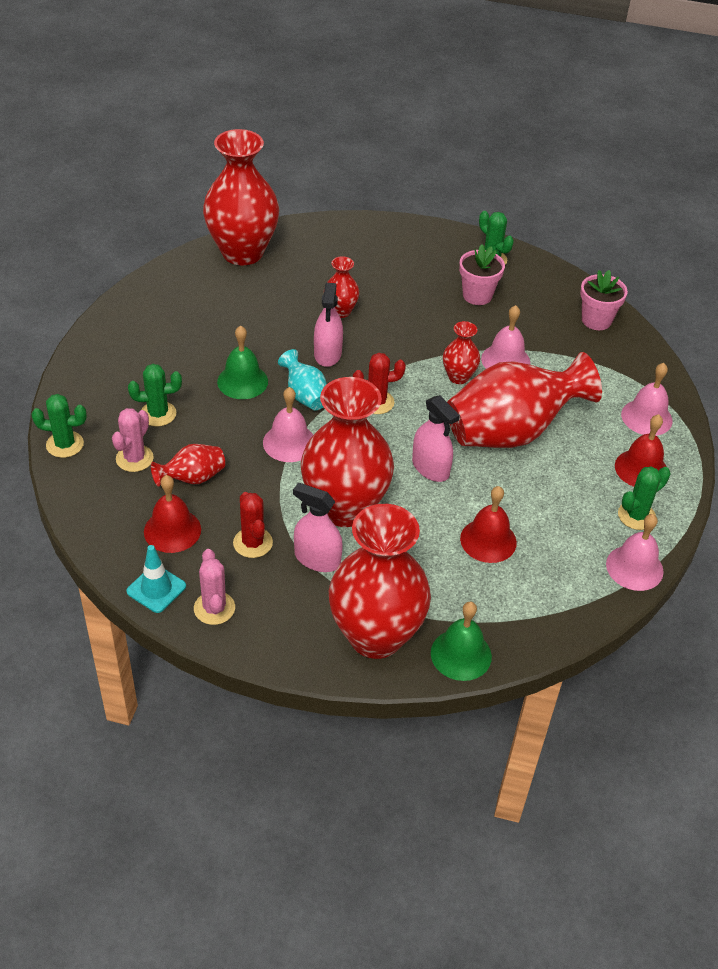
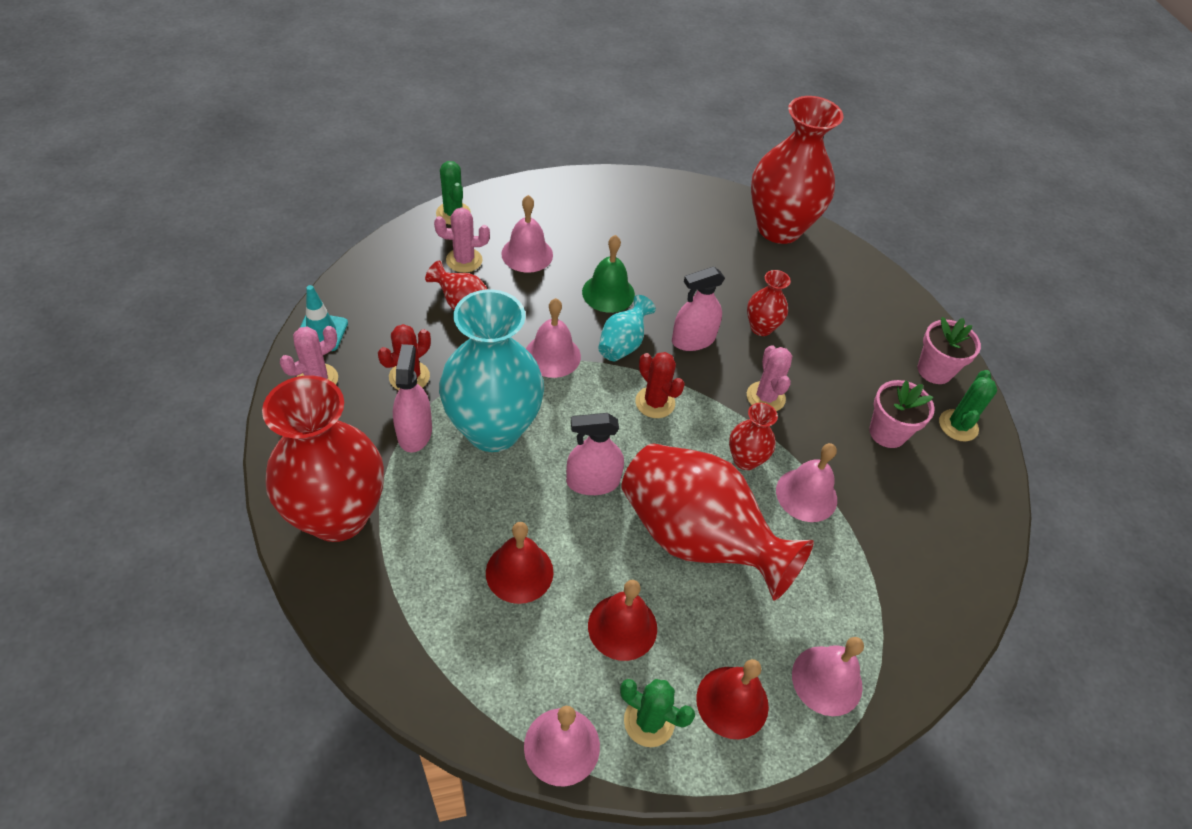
camera: 60 degrees right, 5 degrees up
(158, 414) = (527, 254): green cactus -> pink bell
(172, 530) = (394, 316): red bell -> red bell (622, 627)
(345, 508) = (493, 429): red vase -> turquoise vase
(409, 340) = (765, 397): none -> pink cactus
(430, 468) = (592, 482): pink spray bottle -> pink spray bottle turned 60 degrees clockwise
(461, 654) = (345, 601): green bell -> none
(596, 320) = (952, 566): pink flower pot -> pink flower pot (934, 370)

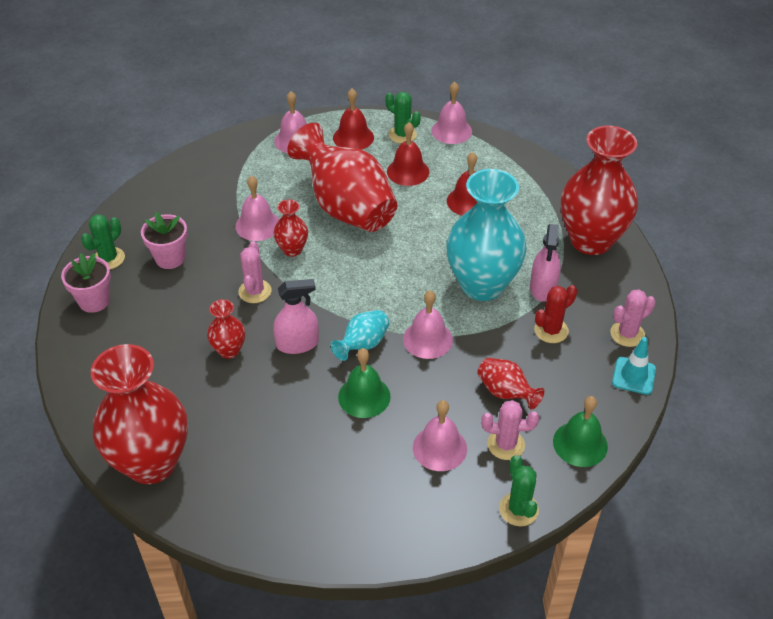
camera: 165 degrees left, 5 degrees down
(391, 265) = (580, 444): none -> green bell
(592, 482) = (411, 245): pink spray bottle -> none
(655, 402) = (349, 294): red cactus -> none

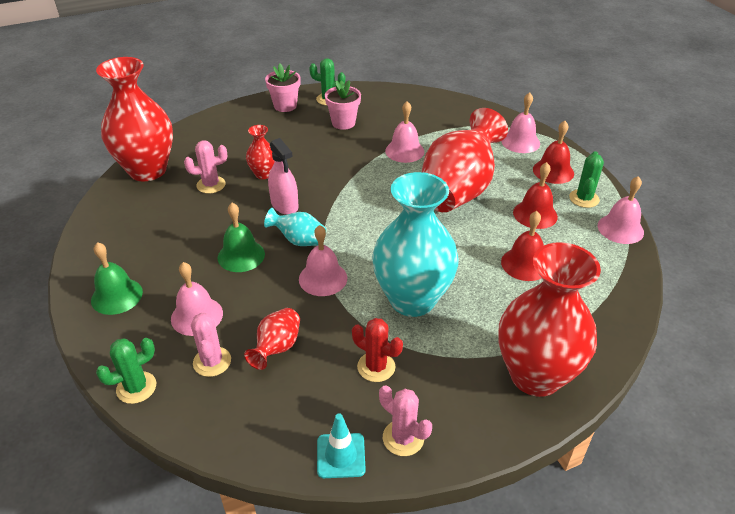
camera: 70 degrees right, 5 degrees down
(255, 291) = (330, 169): pink cactus -> pink cactus (211, 185)
(292, 249) = (388, 175): red vase -> none
(543, 288) = (434, 348): pink spray bottle -> none
(580, 444) = (228, 422): green bell -> green bell (117, 296)

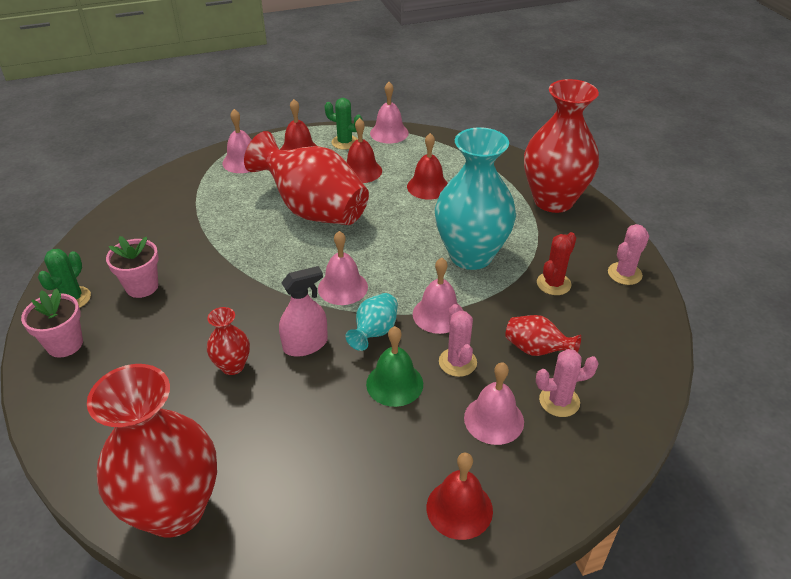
camera: 85 degrees left, 0 degrees up
(117, 296) = (459, 508): green bell -> red bell
(136, 387) = (602, 465): green cactus -> none
(211, 185) = (240, 423): pink cactus -> pink cactus (457, 362)
(341, 455) = (649, 310): turquoise traffic cone -> none
(404, 151) = (228, 240): pink bell -> pink bell (343, 287)

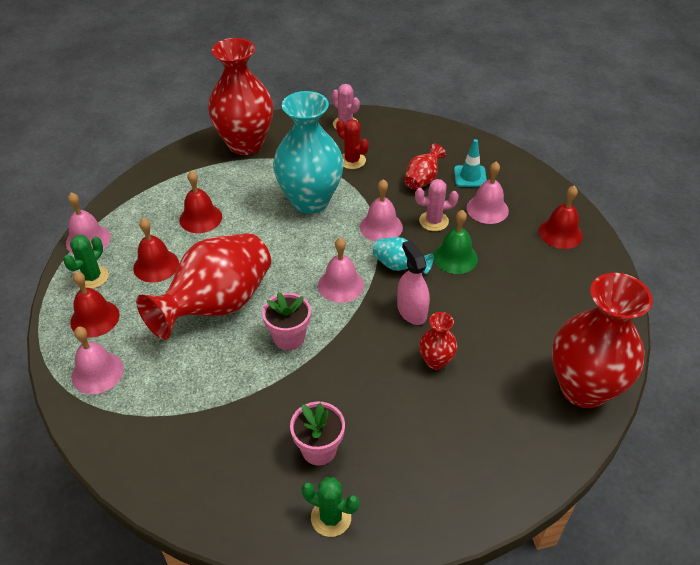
camera: 85 degrees left, 5 degrees up
(65, 344) = (403, 509): pink flower pot -> pink flower pot (289, 338)
(559, 401) = (470, 176): pink cactus -> turquoise traffic cone

